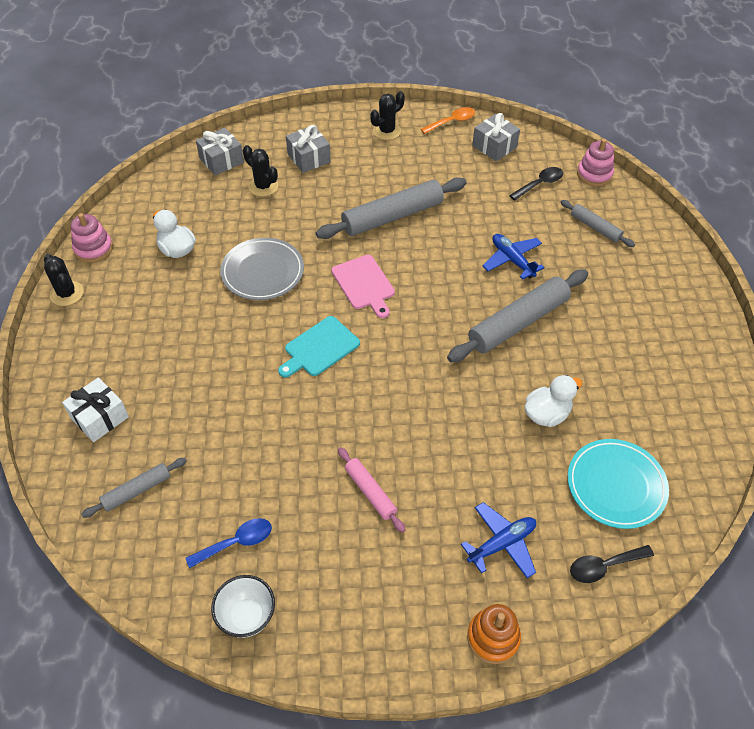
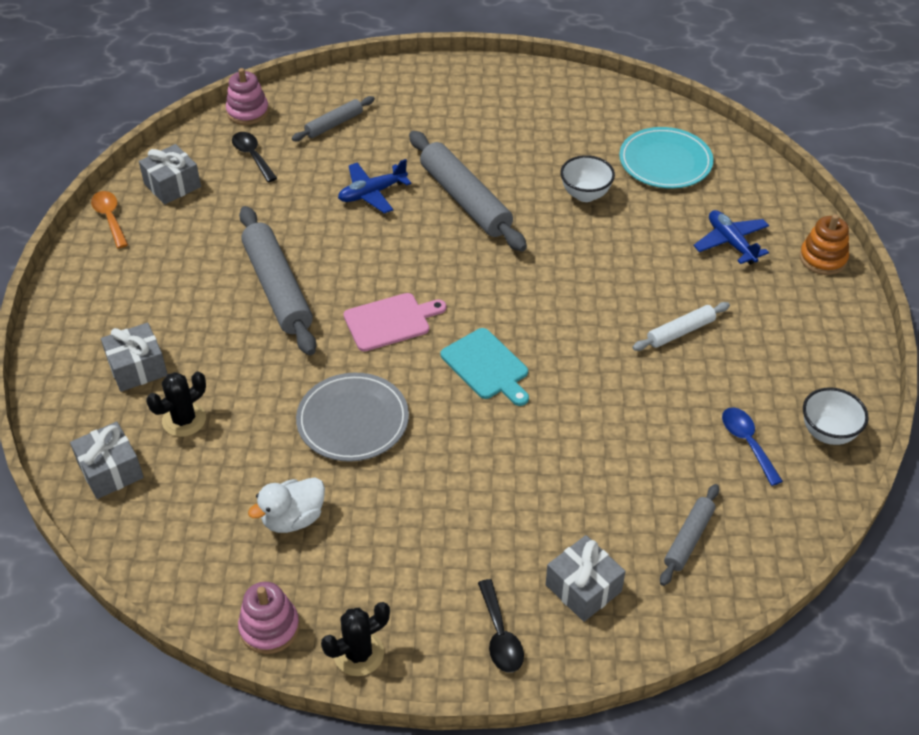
camera: 85 degrees left, 5 degrees down
(100, 417) = (583, 588): white gift -> grey gift
(137, 491) = (689, 539): grey rolling pin -> grey rolling pin turned 60 degrees clockwise
(370, 492) = (680, 332): pink rolling pin -> white rolling pin
(387, 131) = (106, 283): black cactus -> none
(546, 414) = (585, 195): white duck -> white bowl
(604, 566) = (747, 182): black spoon -> black spoon (500, 635)

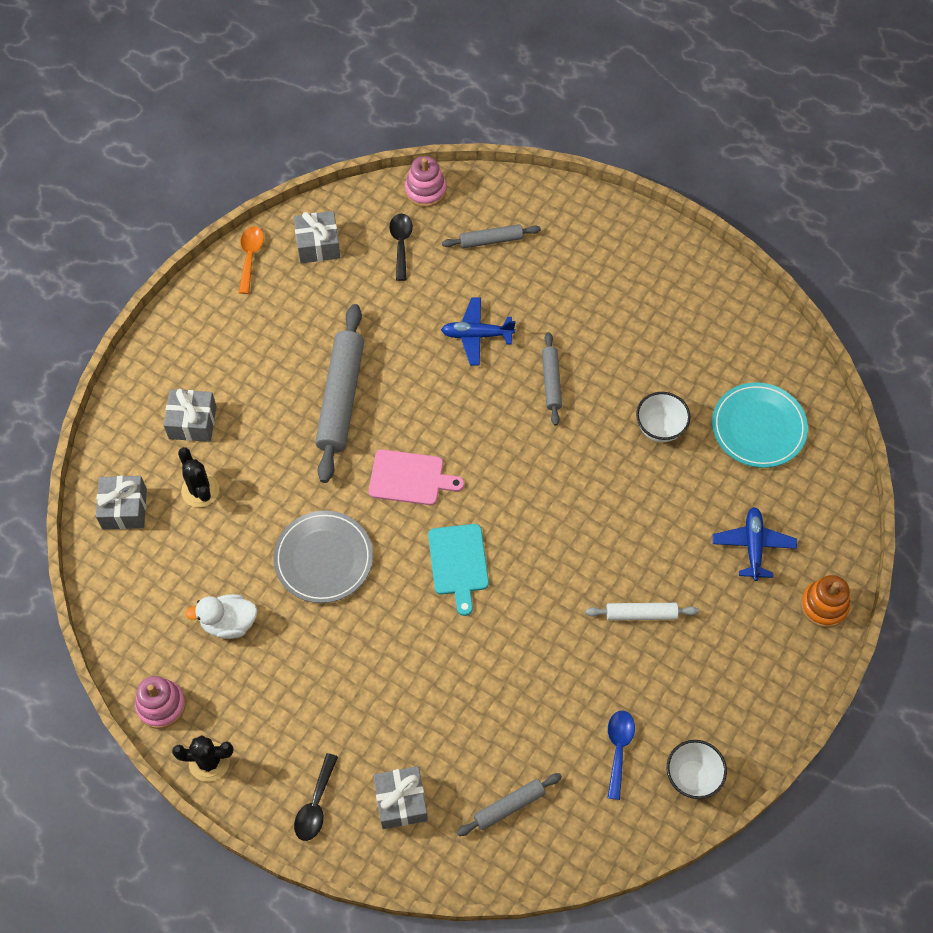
camera: 30 degrees right, 15 degrees up
(184, 420) = (200, 490): black cactus -> black cactus turned 75 degrees clockwise
(465, 200) = (551, 382): grey rolling pin -> grey rolling pin, size x0.53

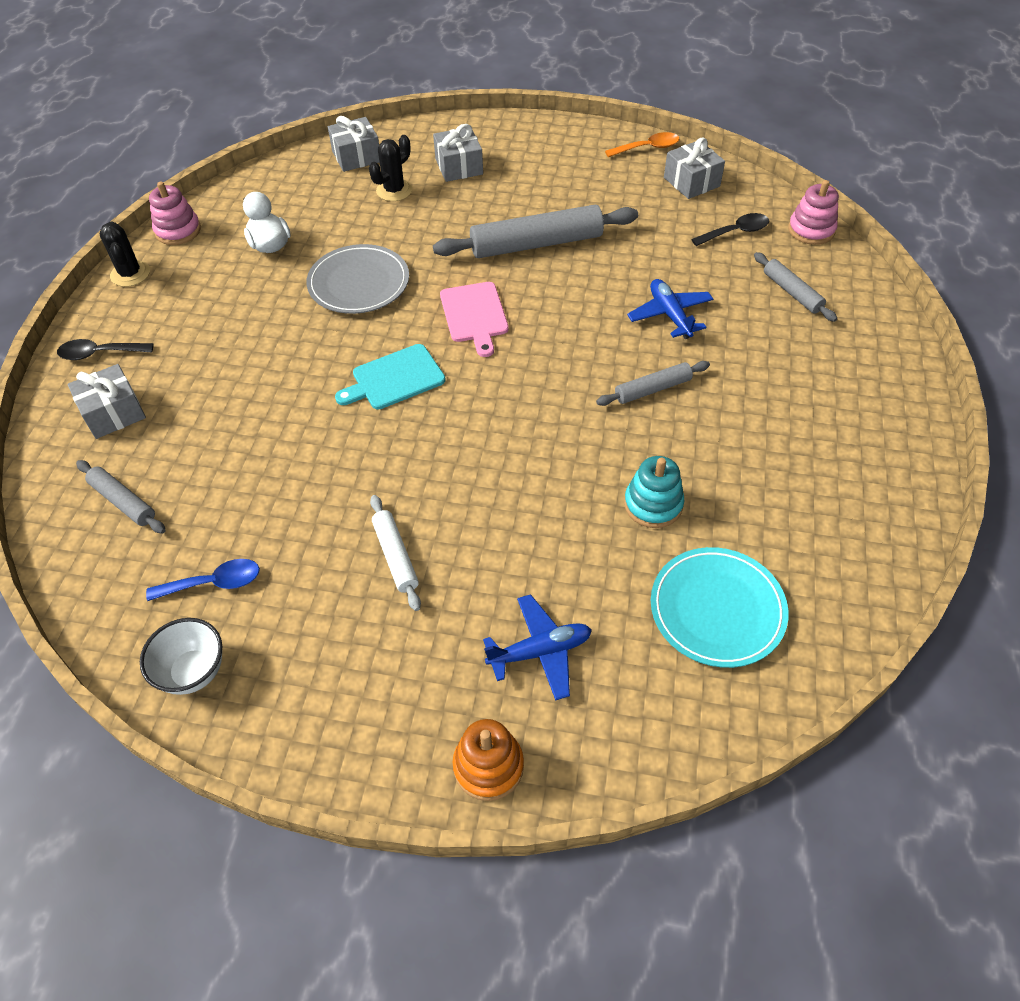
camera: 70 degrees right, 10 degrees down
(660, 428) = (653, 504): white bowl -> turquoise stacking toy

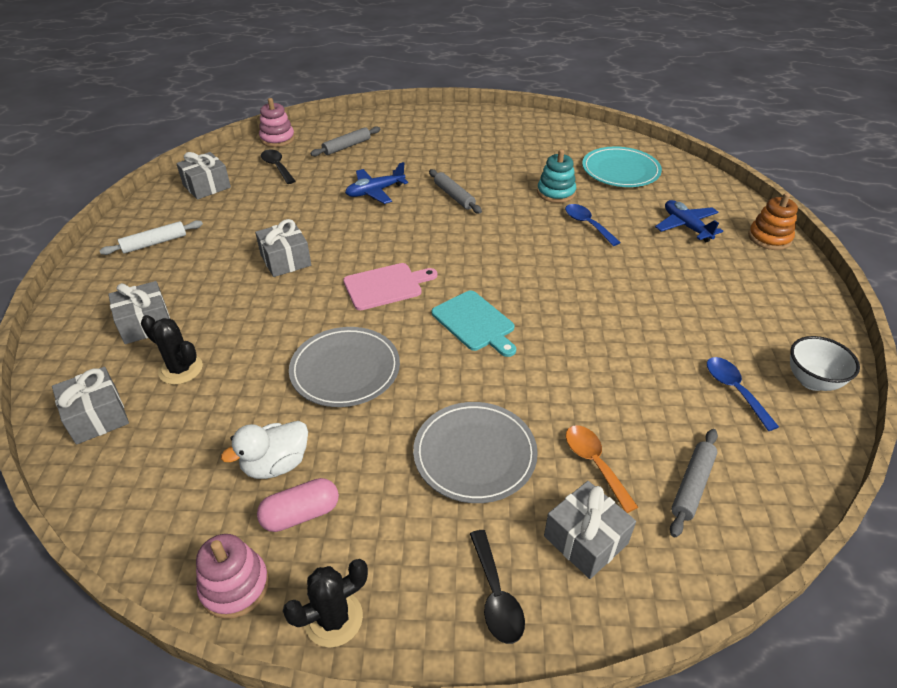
camera: 100 degrees left, 10 degrees down
(218, 258) = (301, 514): none -> pink capsule
(227, 357) = (475, 454): none -> grey plate
(395, 556) = (653, 294): white rolling pin -> white rolling pin (154, 243)
(536, 244) = (285, 260): grey rolling pin -> grey gift
(563, 524) = (587, 224): none -> blue spoon
(647, 148) = (148, 209): orange spoon -> orange spoon (595, 464)

